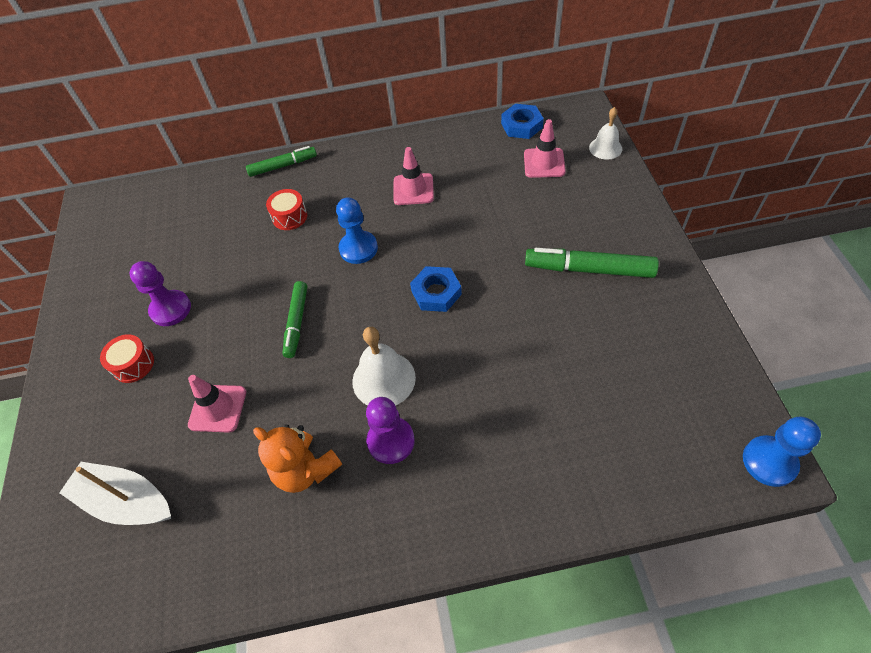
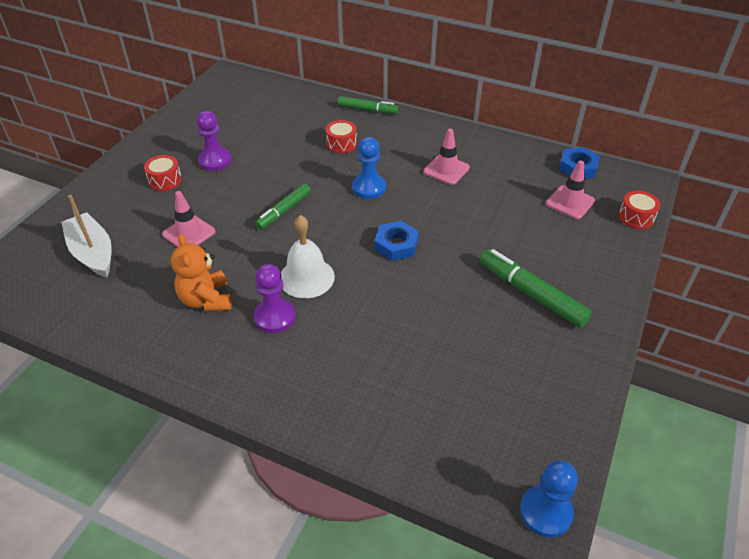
camera: 30 degrees right, 10 degrees down
(605, 148) = (636, 217): white bell -> red drum

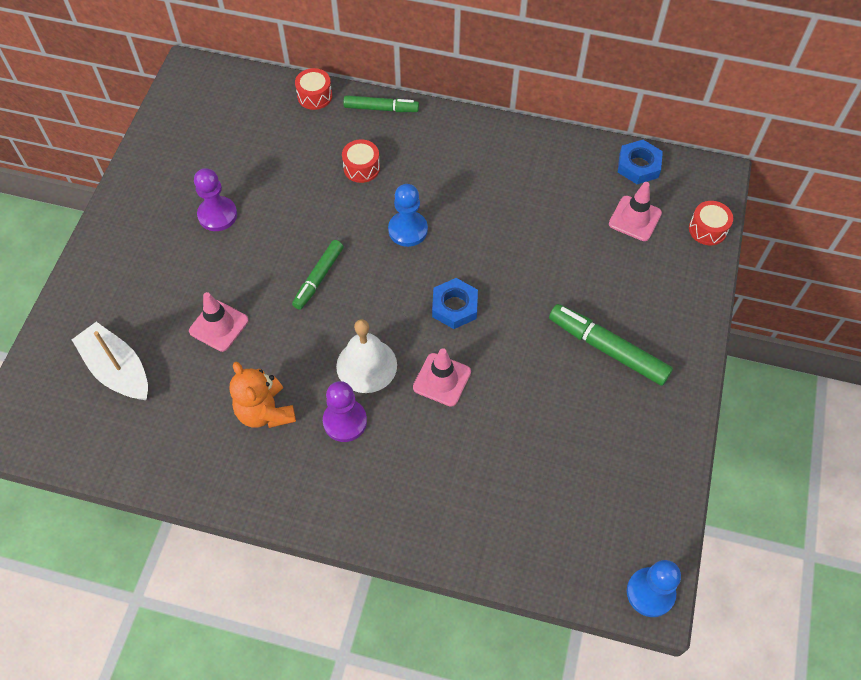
camera: 10 degrees left, 15 degrees up
(165, 180) = (167, 253): red drum -> red drum (314, 96)
(446, 170) = (491, 190): pink traffic cone -> pink traffic cone (442, 380)

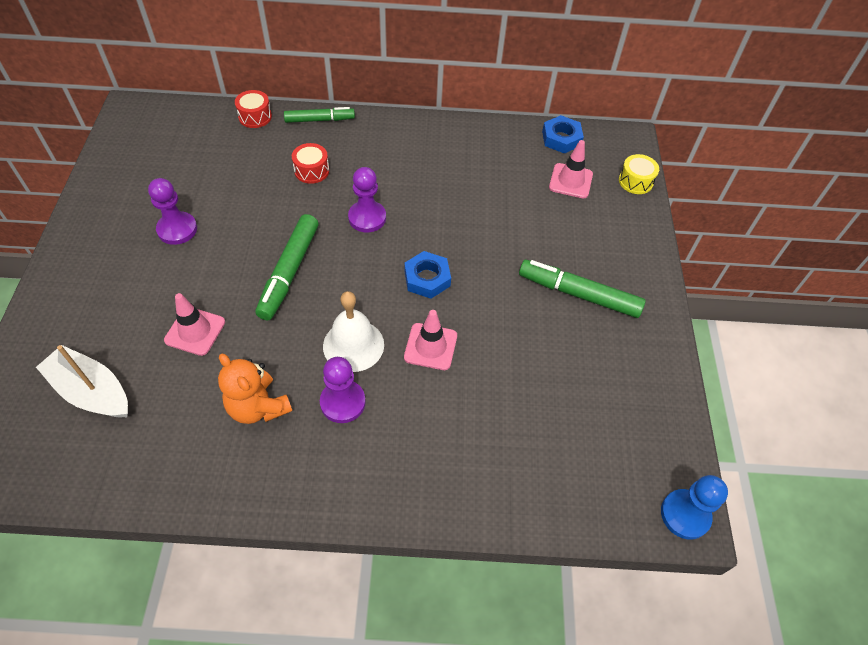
camera: 15 degrees left, 5 degrees down
(318, 278) = (289, 272): green marker -> green marker, size x1.52
(408, 230) = (367, 218): blue pawn -> purple pawn
(707, 229) = (635, 181): red drum -> yellow drum

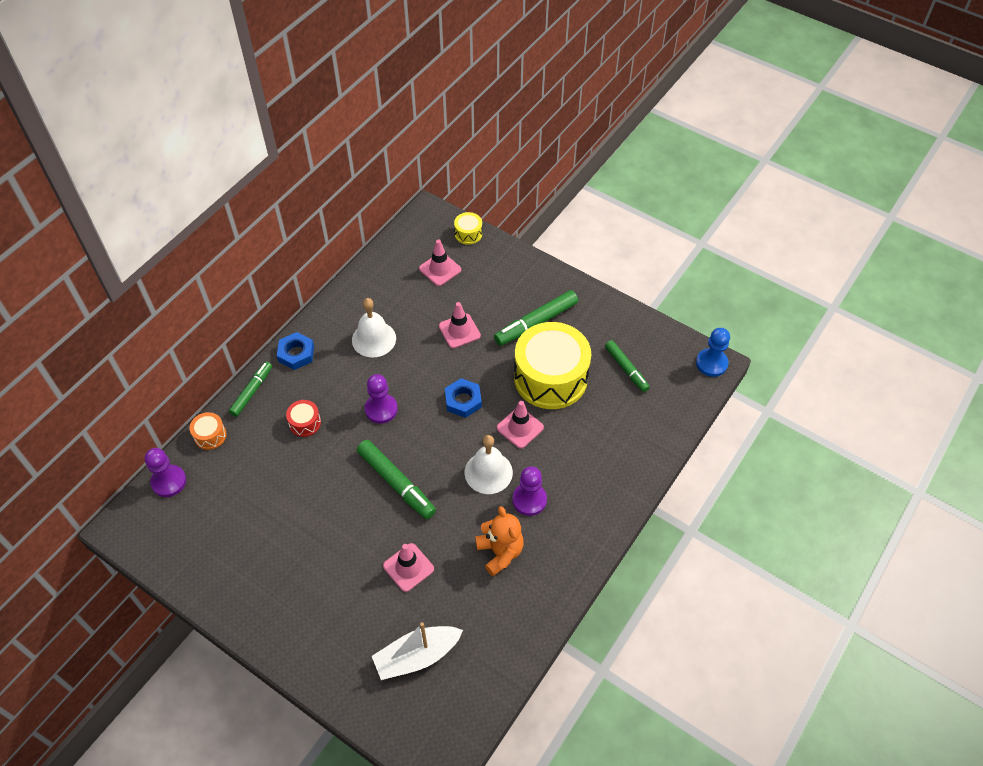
camera: 55 degrees left, 0 degrees up
(177, 229) = (297, 542): purple pawn -> purple pawn (169, 481)
(255, 117) = (210, 435): red drum -> orange drum
(258, 407) = (500, 552): orange teddy bear -> orange teddy bear turned 105 degrees counterclockwise
(444, 172) = (374, 339): none -> white bell
(510, 233) = (459, 331): none -> pink traffic cone
(518, 343) = (550, 378): none -> yellow drum
(561, 138) = (396, 250): blue nut -> blue nut (296, 353)
(593, 416) = (626, 369): none -> green marker

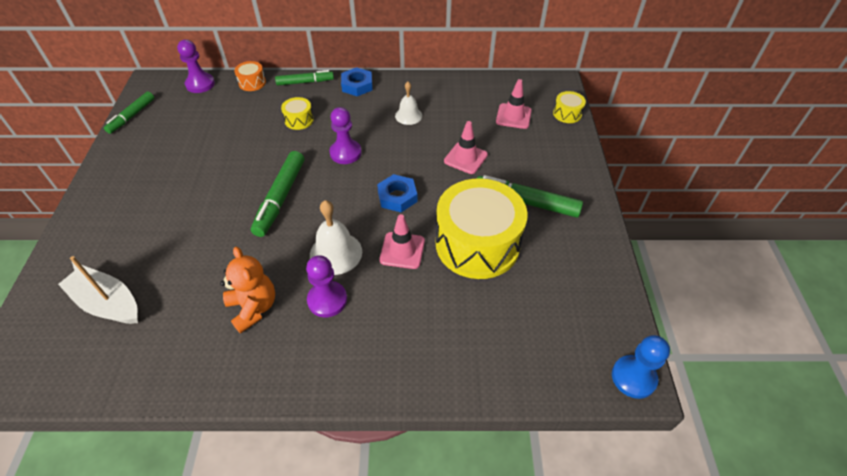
camera: 55 degrees right, 5 degrees down
(305, 423) = (299, 120): red drum -> yellow drum
(374, 339) = (408, 115): white bell -> white bell, size x0.65
(408, 567) = (199, 249): pink traffic cone -> none
(500, 552) = (253, 308): orange teddy bear -> orange teddy bear turned 60 degrees counterclockwise
(626, 369) = (546, 299): green marker -> green marker (132, 116)

